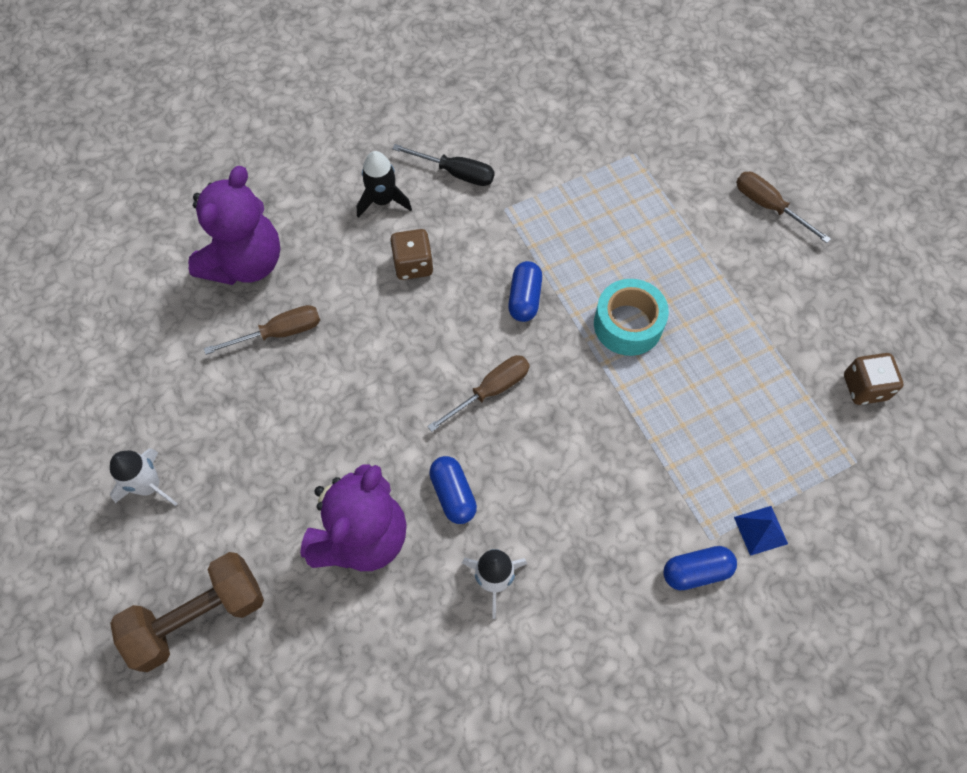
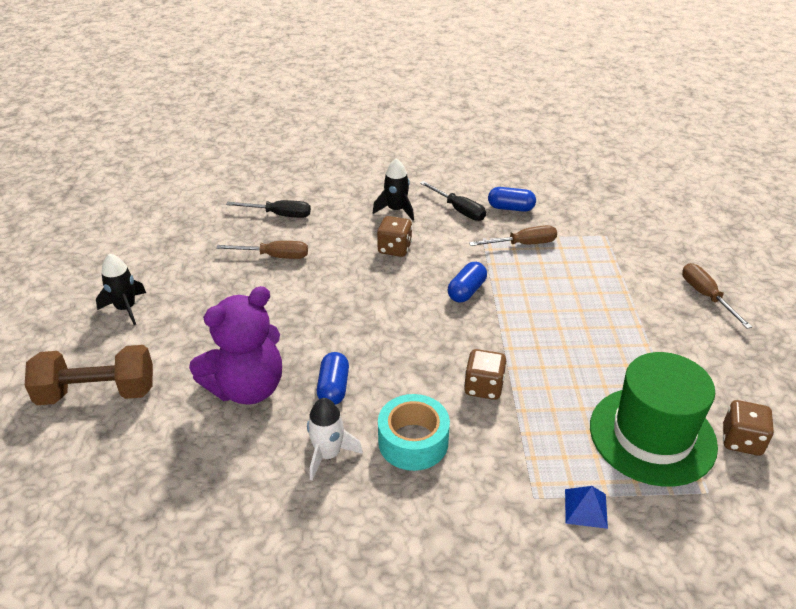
camera: 25 degrees right, 25 degrees down
(149, 486) = (126, 308): white rocket -> black rocket
(245, 262) = (279, 215): purple teddy bear -> black screwdriver
(490, 391) = (405, 335): brown screwdriver -> brown screwdriver (523, 244)
(604, 426) = (483, 387): none -> brown dice
(628, 324) = (542, 331): turquoise tape -> turquoise tape (413, 442)
(696, 571) = (507, 515): blue capsule -> blue capsule (510, 208)
(785, 416) = (652, 435): none -> green hat

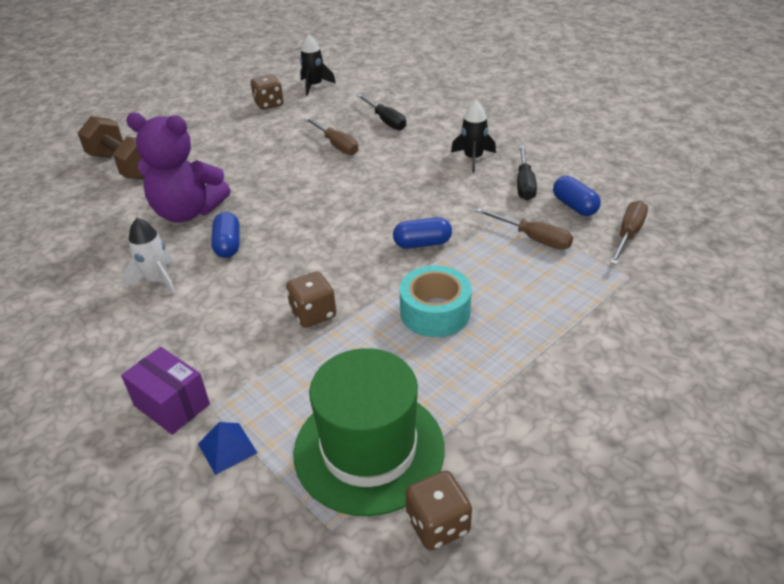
camera: 50 degrees right, 0 degrees up
(126, 308) = (210, 130): black rocket -> black rocket (314, 86)
(333, 388) = (228, 245): blue capsule -> blue capsule turned 60 degrees counterclockwise
(394, 248) = (423, 184): brown dice -> brown dice (269, 104)
(413, 442) = (210, 311): turquoise tape -> turquoise tape (435, 312)
(506, 519) = (172, 405): none -> purple box
(706, 296) = (642, 391): brown screwdriver -> brown screwdriver (628, 234)

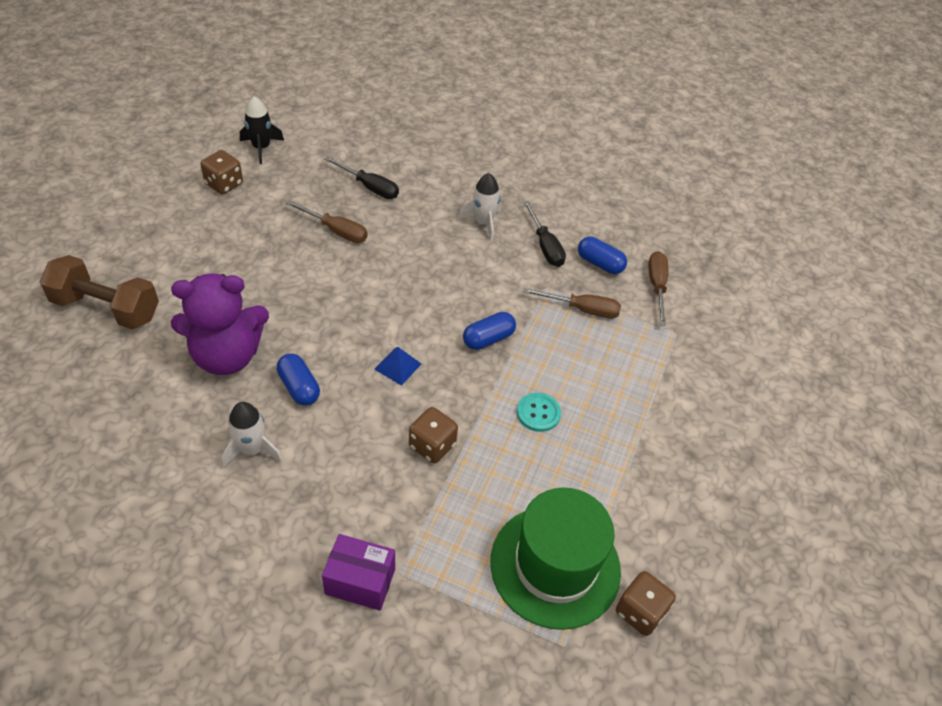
camera: 30 degrees left, 10 degrees up
(227, 448) = (437, 606): blue pyramid -> blue pyramid (397, 366)
(435, 312) = (538, 413): turquoise tape -> turquoise button
(473, 158) = (483, 223): black rocket -> white rocket

